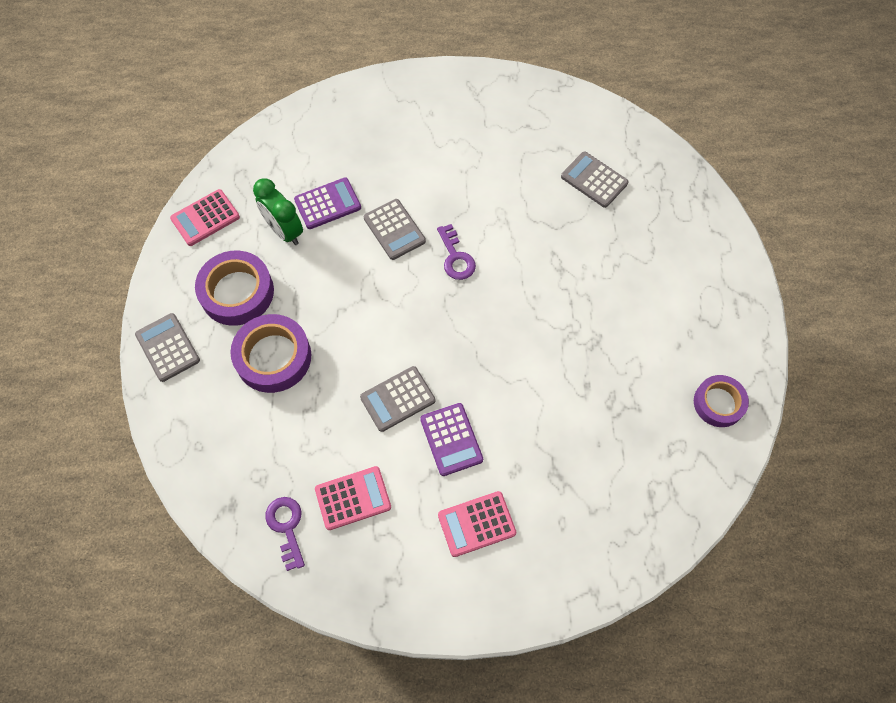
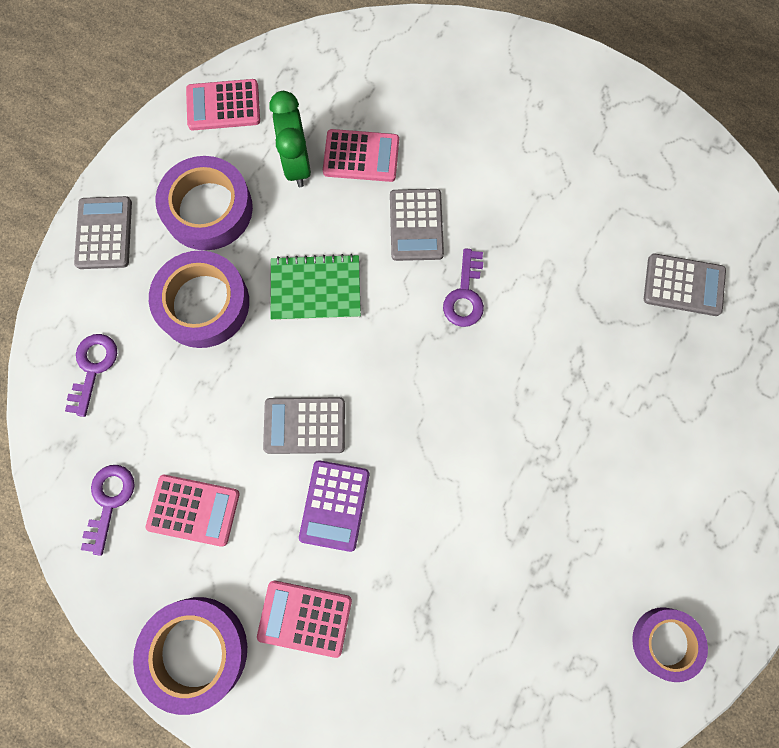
camera: 30 degrees right, 10 degrees up
(217, 443) = (93, 368): none -> purple key
(328, 204) = (361, 156): purple calculator -> pink calculator
(349, 306) = (316, 289): none -> green notebook
(413, 591) = (195, 651): none -> purple tape
(594, 180) = (683, 285): grey calculator -> grey calculator turned 120 degrees clockwise

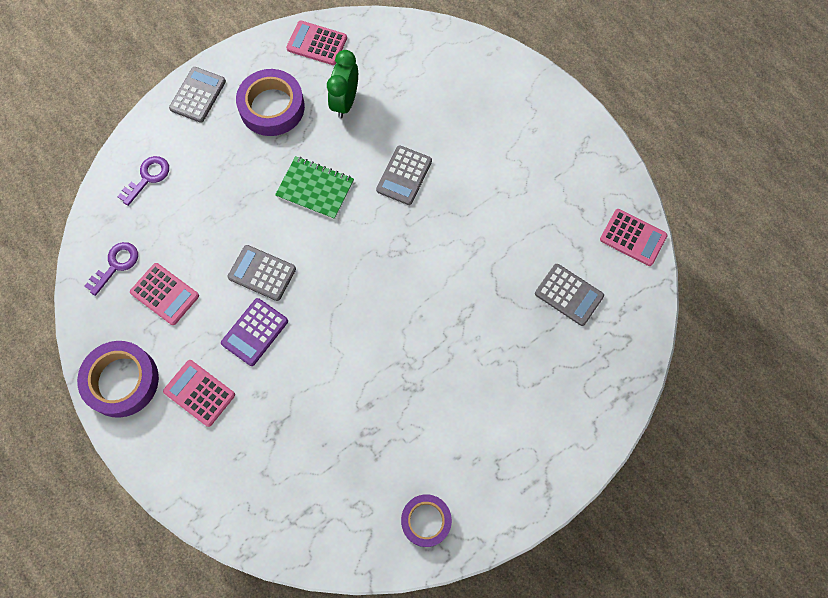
camera: 25 degrees right, 5 degrees down
(203, 303) = (237, 167): purple tape -> none
(361, 156) = (391, 114): pink calculator -> pink calculator (633, 238)
(465, 295) = (412, 235): purple key -> none

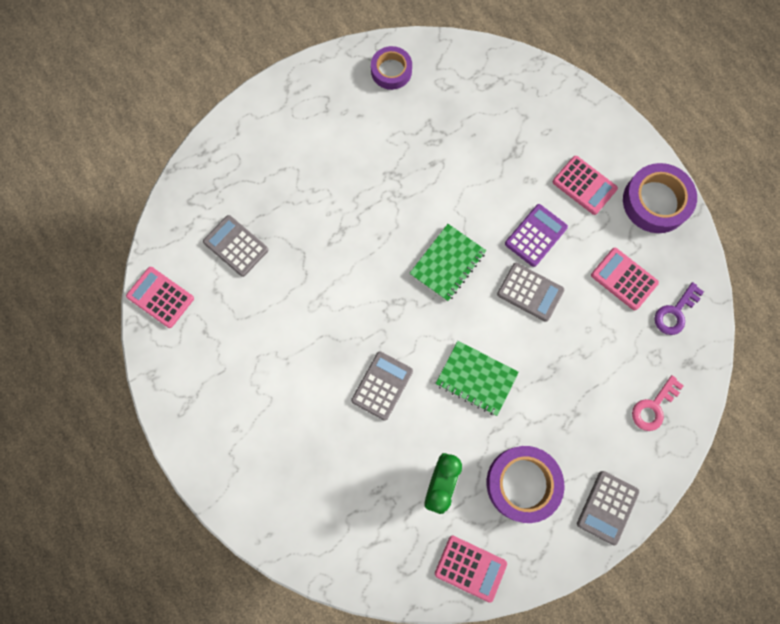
camera: 175 degrees left, 5 degrees up
(148, 177) = (653, 407): purple key -> pink key
(347, 295) = (447, 263): none -> green notebook

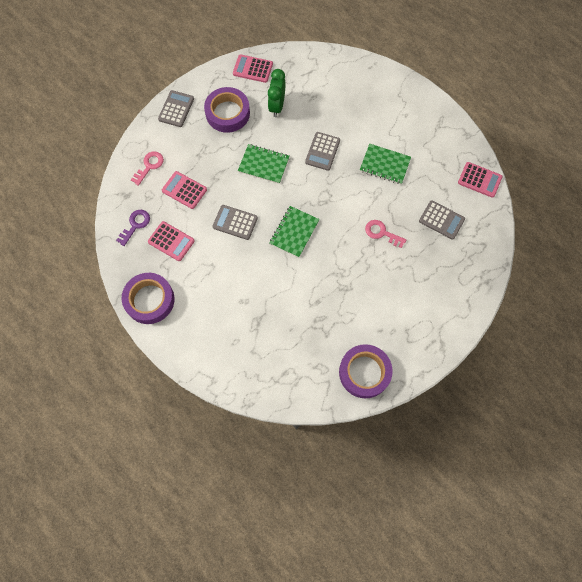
camera: 170 degrees right, 5 degrees down
(292, 346) = (385, 165): none -> green notebook
(325, 241) = (381, 233): none -> pink key
(391, 71) = (364, 372): purple tape -> purple tape, size x1.54
(536, 235) = (235, 261): purple calculator -> none
(584, 185) = (203, 303): pink calculator -> pink calculator (184, 190)

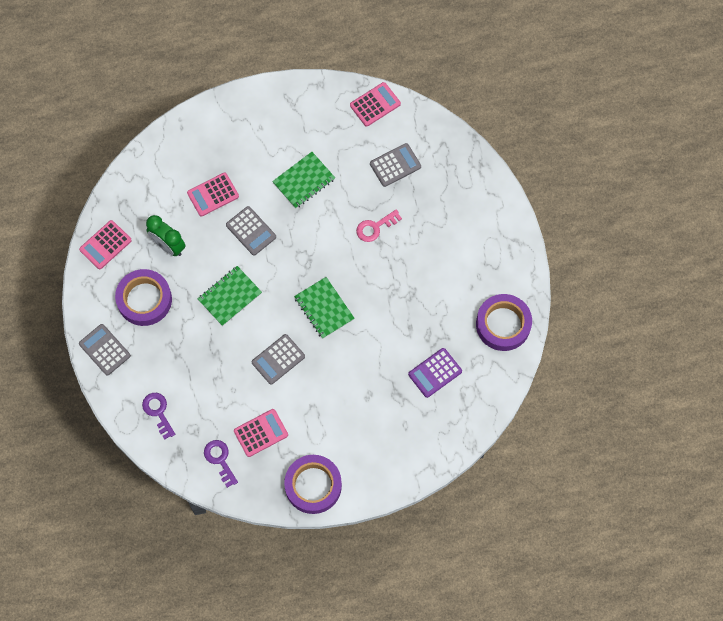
camera: 60 degrees left, 0 degrees up
(149, 166) = (158, 412): pink key -> purple key
(184, 190) = (210, 390): pink calculator -> pink calculator (213, 194)
(291, 341) = (435, 373): none -> purple calculator

